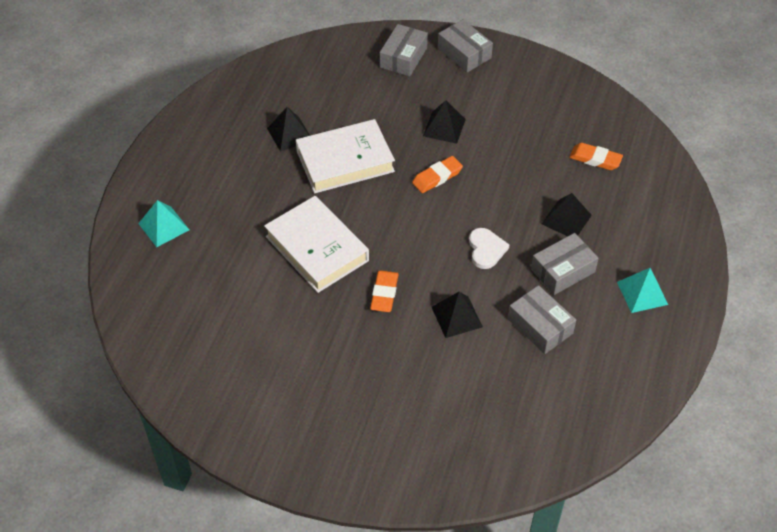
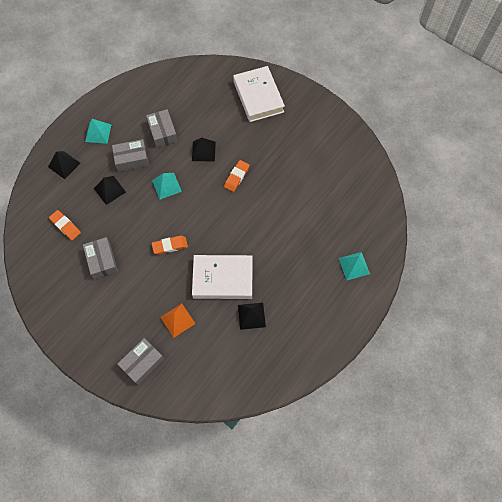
camera: 160 degrees left, 15 degrees up
(317, 248) = (264, 218): white book -> white book (258, 97)
(383, 105) = (177, 320): none -> orange pyramid
(444, 127) = (146, 285): black pyramid -> black pyramid (64, 165)
(464, 53) = (96, 351): grey box -> grey box (102, 261)
(486, 249) = (166, 185): white heart -> turquoise pyramid

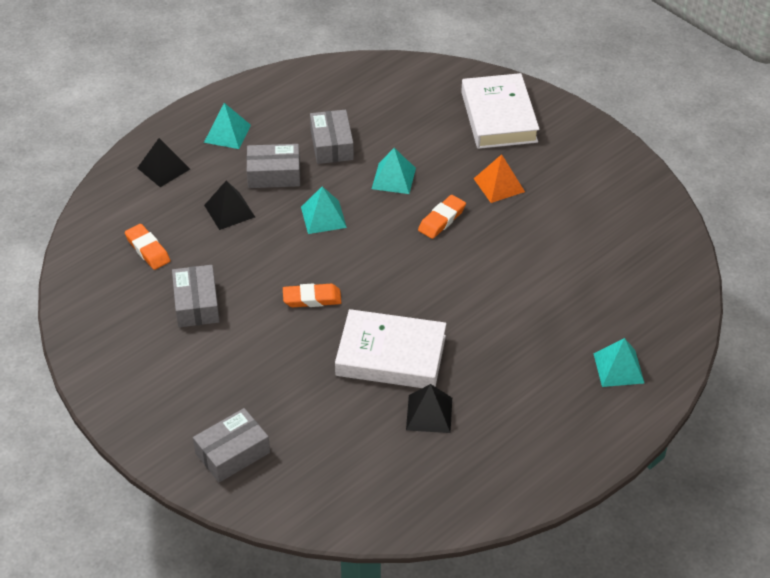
camera: 10 degrees right, 20 degrees down
(177, 320) = (303, 402): orange pyramid -> orange pyramid (499, 185)
(203, 151) = (393, 178): black pyramid -> turquoise pyramid

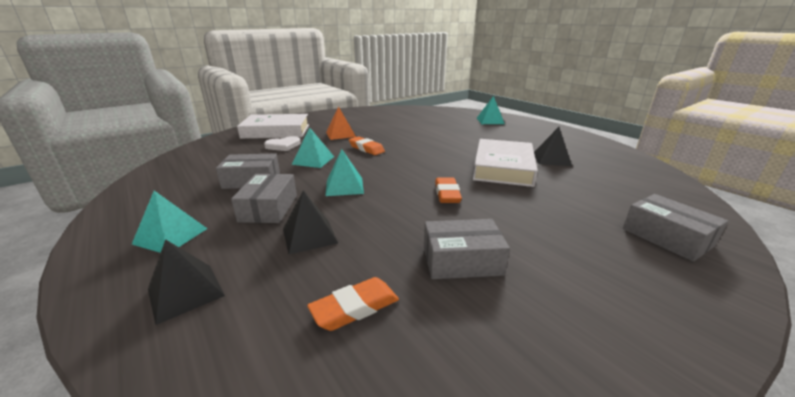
camera: 85 degrees left, 20 degrees down
(440, 140) = (283, 145): none -> white heart

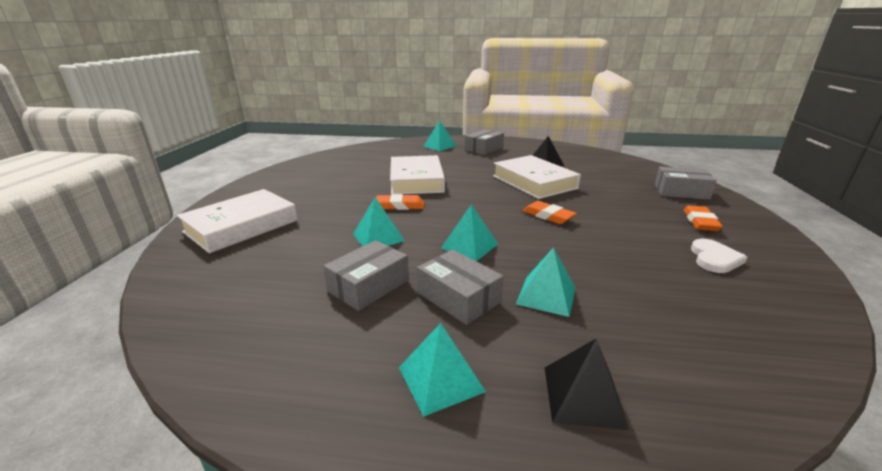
camera: 45 degrees left, 0 degrees up
(283, 145) = (300, 237): white heart -> white heart (714, 258)
(309, 235) = (546, 295): black pyramid -> turquoise pyramid
(340, 134) = (335, 201): orange pyramid -> none
(355, 308) = (679, 315): orange eraser -> orange eraser (700, 222)
(414, 137) = (416, 180): none -> white book
(462, 260) = (651, 253): grey box -> grey box (484, 149)

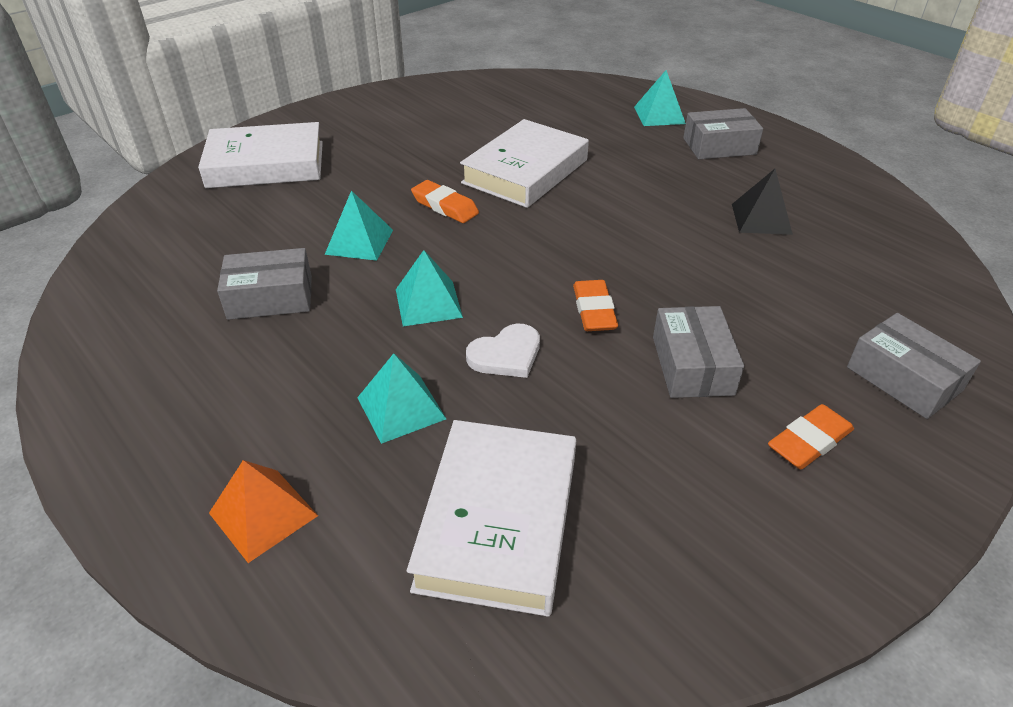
camera: 40 degrees right, 15 degrees up
(440, 379) = (193, 422): turquoise pyramid -> none
(458, 297) = (321, 357): grey box -> grey box (692, 365)
(534, 182) = (681, 244): white book -> white book (498, 521)
(583, 396) = (263, 514): black pyramid -> orange pyramid
(714, 258) = (696, 498): white heart -> white heart (506, 354)

